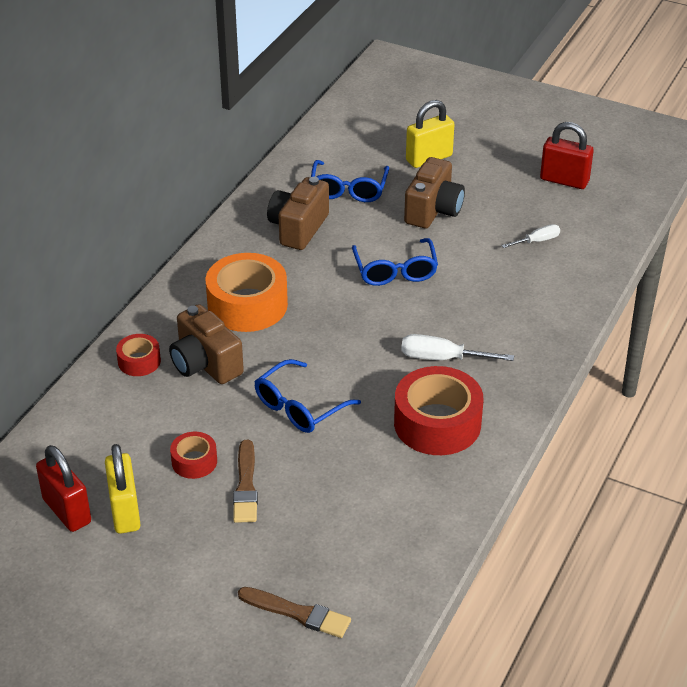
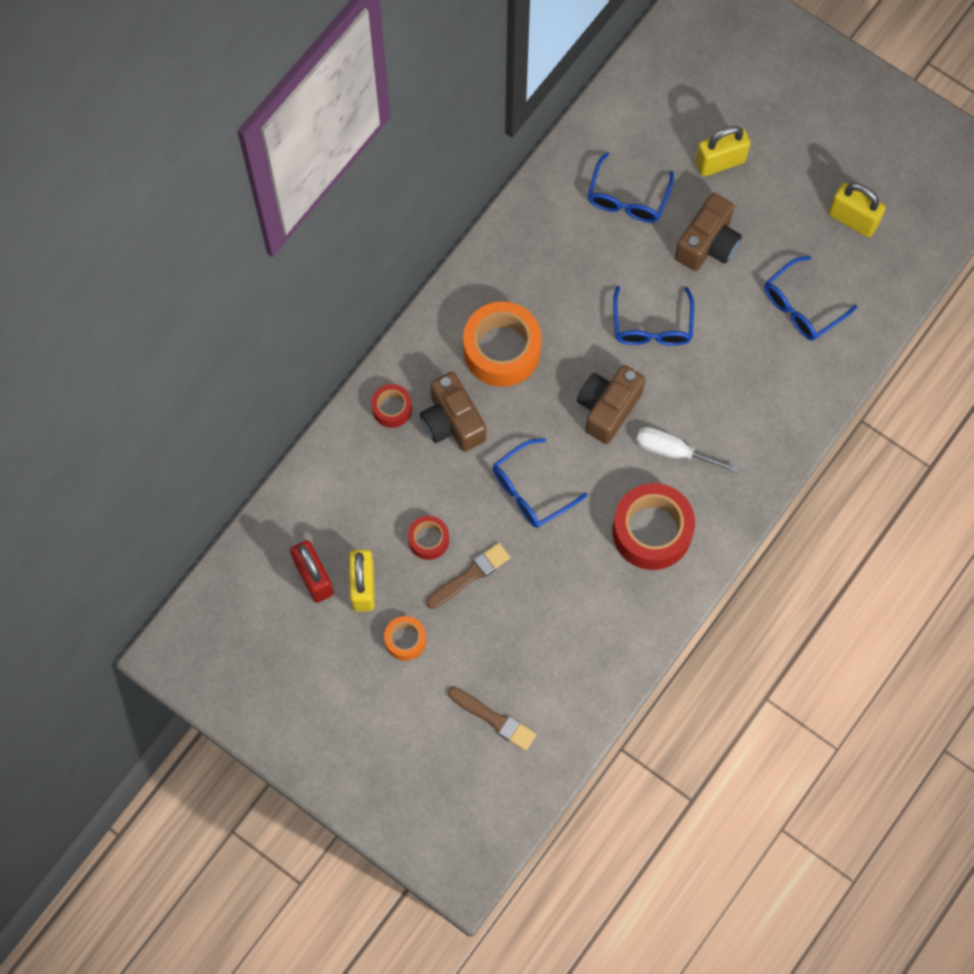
camera: 10 degrees right, 30 degrees up
(180, 553) = (405, 640): none -> orange tape
(246, 486) = (470, 575): brown brush -> brown brush turned 135 degrees counterclockwise
(298, 228) = (567, 249): brown camera -> brown camera (608, 408)
(537, 241) = (802, 306): white screwdriver -> blue glasses
(564, 180) = (853, 219): red padlock -> yellow padlock

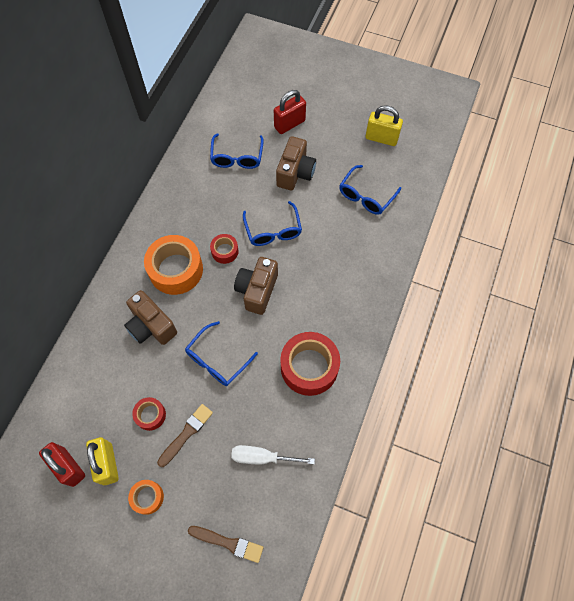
camera: 15 degrees left, 5 degrees down
(392, 408) = (106, 327): red tape -> red tape (225, 251)
(673, 451) = (309, 308): white screwdriver -> white screwdriver (262, 457)
(720, 162) = (289, 124): yellow padlock -> red padlock

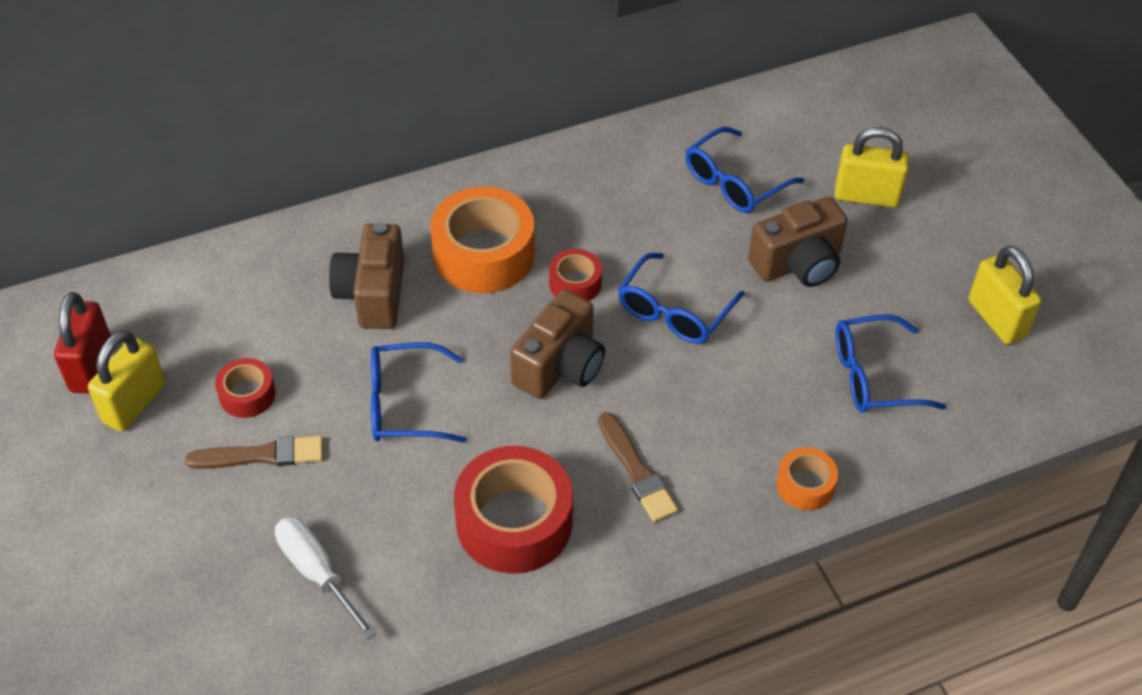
camera: 45 degrees right, 15 degrees down
(147, 497) = (130, 484): orange tape -> orange tape (805, 485)
(228, 543) = (152, 630): brown brush -> brown brush (636, 471)
(257, 290) = (560, 366): brown camera -> brown camera turned 150 degrees clockwise
(289, 124) = (866, 196): red padlock -> yellow padlock

